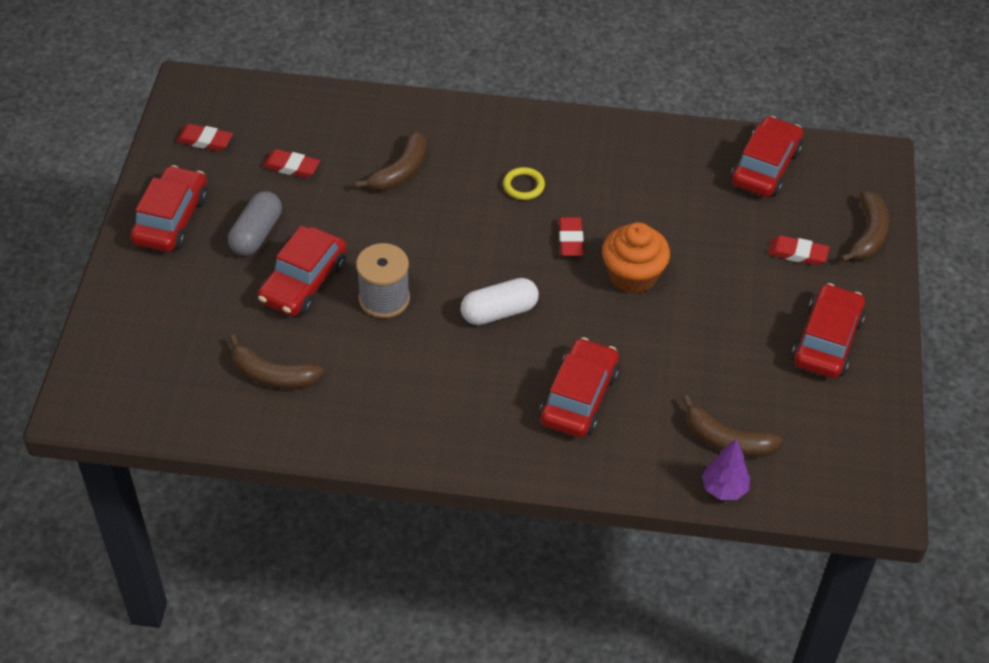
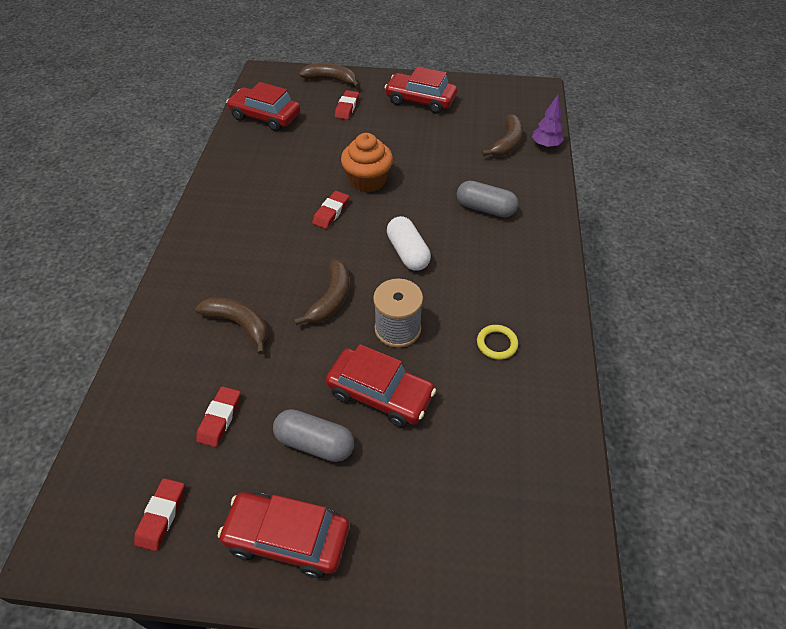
camera: 90 degrees left, 0 degrees up
(272, 375) = (497, 410): brown banana -> brown banana (331, 299)
(523, 186) = (269, 240): yellow ring -> yellow ring (497, 344)
(571, 240) = (331, 212): red eraser -> red eraser turned 60 degrees counterclockwise
(579, 397) = (485, 208): red car -> grey capsule

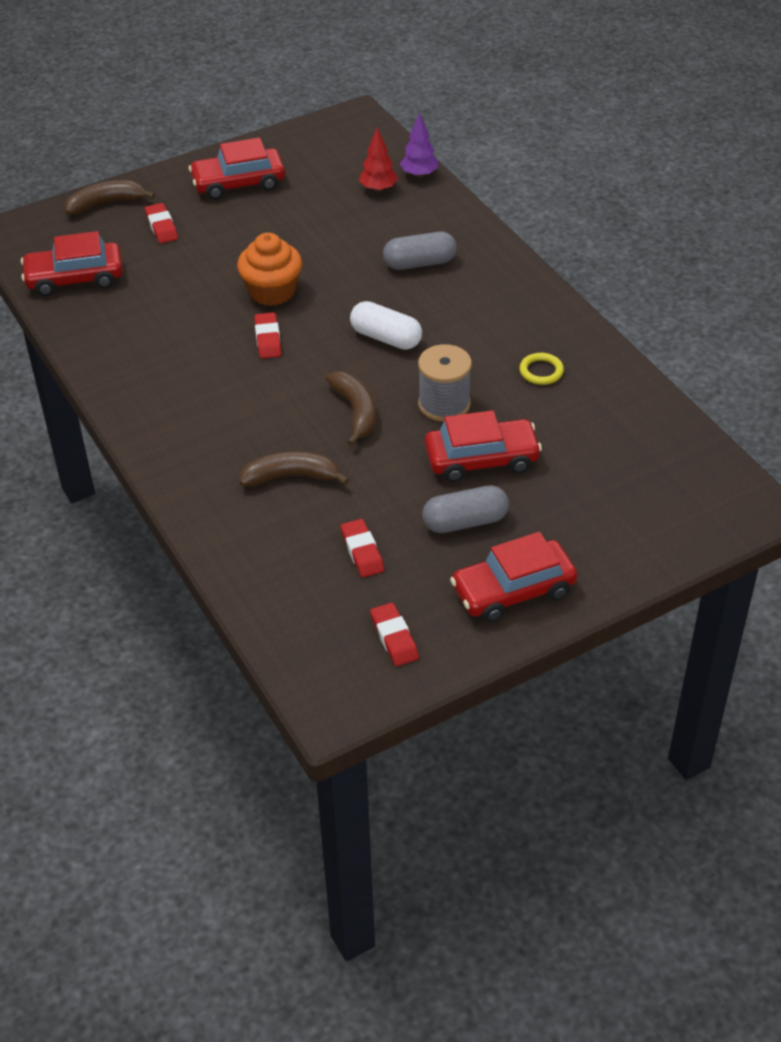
camera: 35 degrees left, 5 degrees down
(507, 143) = (378, 189): brown banana -> red tree

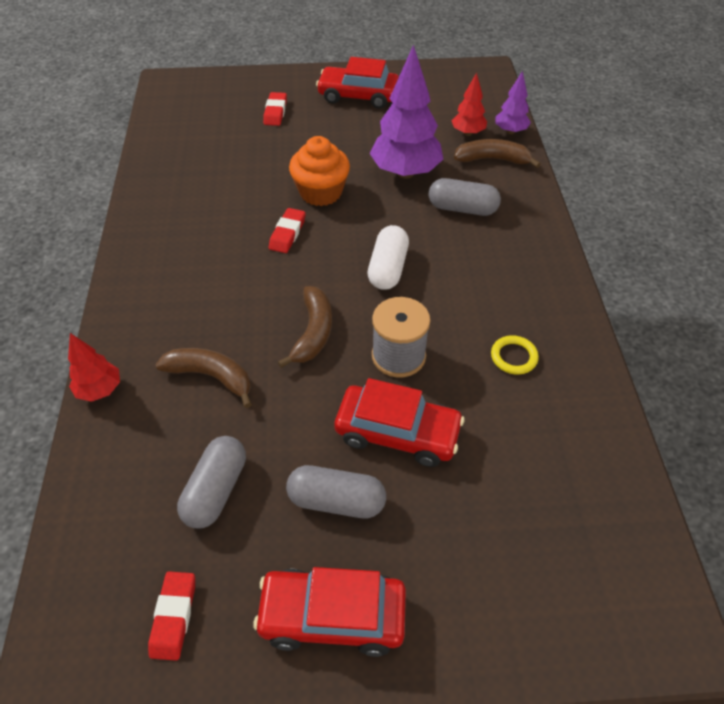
camera: 25 degrees right, 5 degrees up
(75, 278) = (181, 132): red car -> none
(106, 204) = (249, 82): brown banana -> brown banana (492, 160)
(198, 522) = (100, 390): none -> red tree
(342, 247) = (405, 173): none -> purple tree
(362, 551) = (216, 490): red eraser -> grey capsule
(386, 338) = (388, 268): white capsule -> white capsule turned 45 degrees clockwise

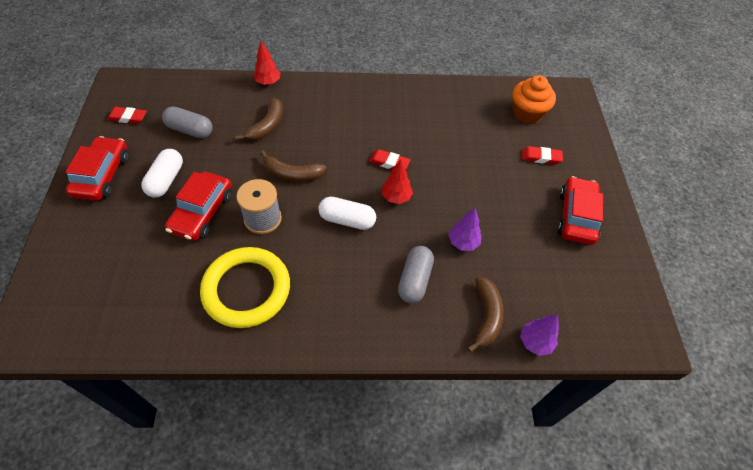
camera: 90 degrees right, 5 degrees up
(321, 192) = (435, 183): orange cupcake -> orange cupcake (527, 113)
(336, 501) = (166, 180): grey capsule -> white capsule
(405, 173) = (463, 243): purple tree -> purple tree, size x0.52
(467, 133) = (527, 301): red tree -> red tree (396, 197)
(513, 357) = (246, 289): yellow ring -> yellow ring, size x2.49

